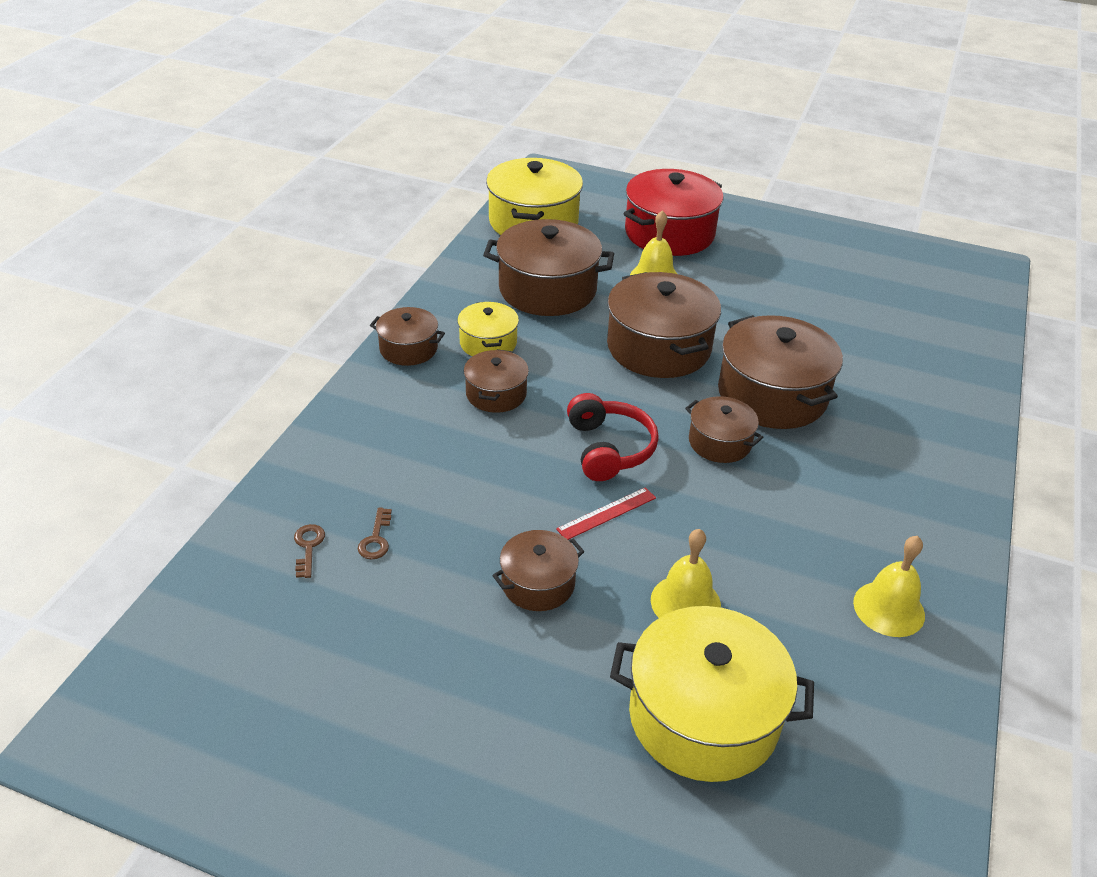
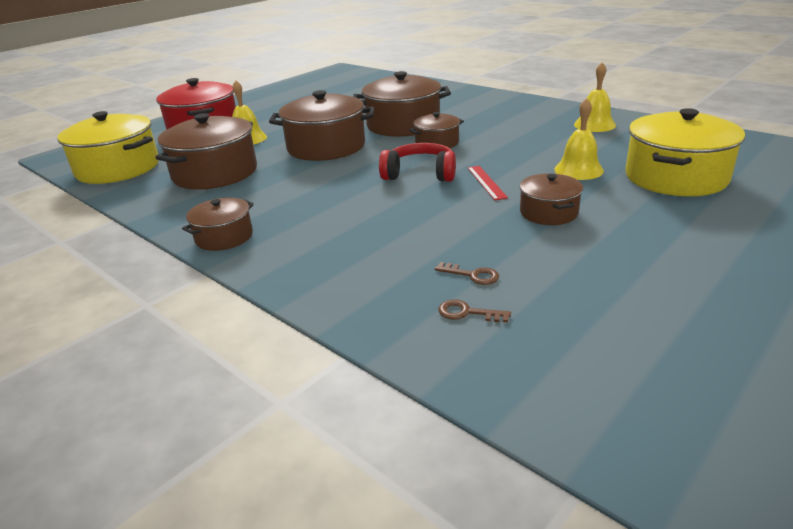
camera: 65 degrees left, 10 degrees down
(488, 343) = (256, 202): yellow pot -> none
(496, 394) = (324, 205): brown pot -> none

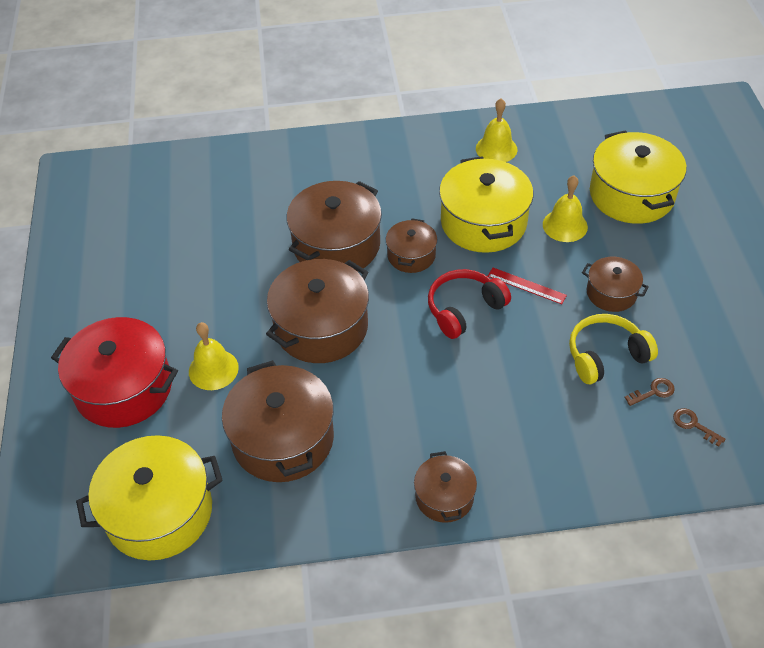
camera: 50 degrees left, 20 degrees up
(467, 313) = (694, 425): brown key -> brown key turned 75 degrees clockwise
(474, 238) = (606, 356): none -> yellow headphones
(516, 148) = (483, 222): none -> yellow pot

